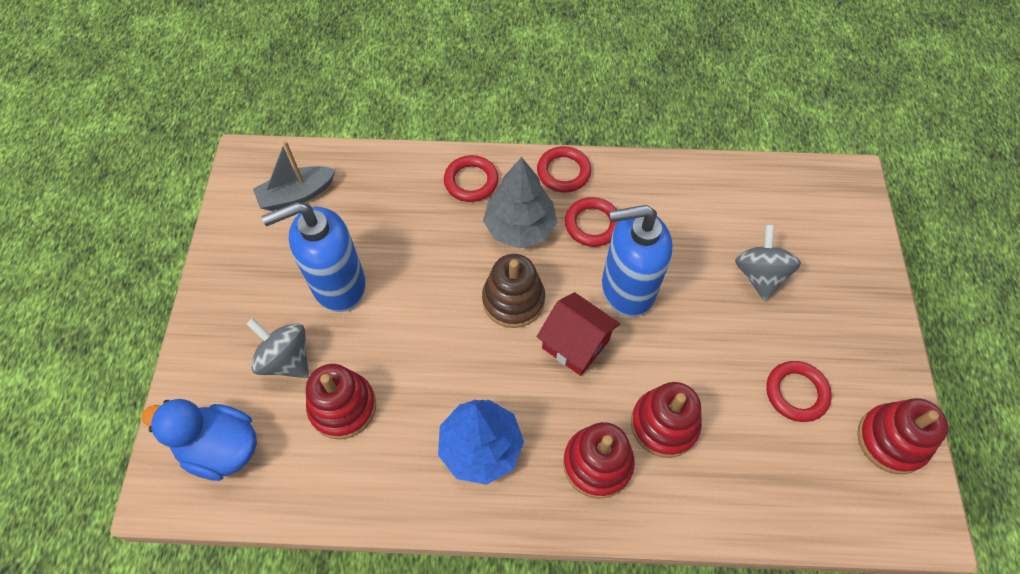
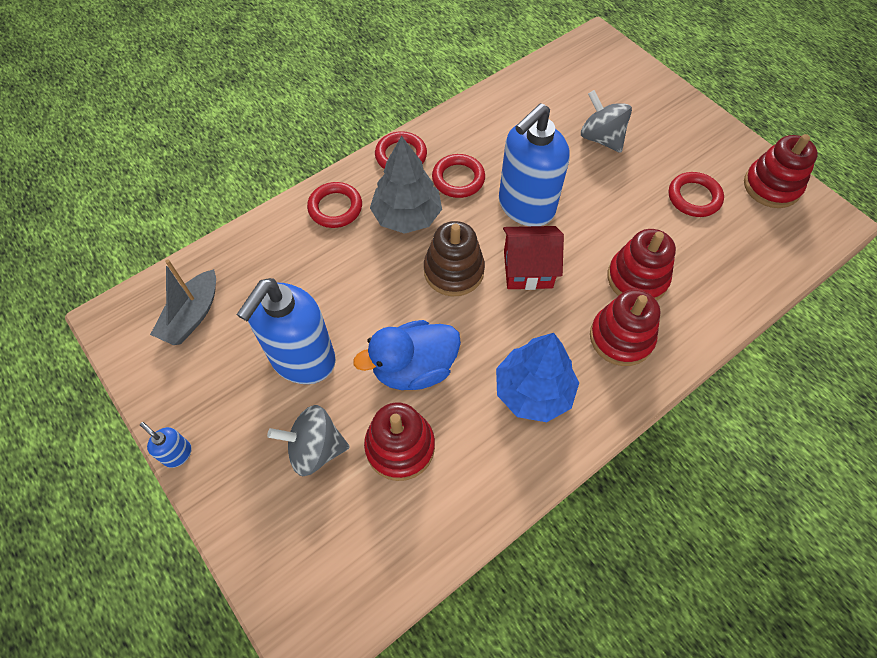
camera: 40 degrees left, 0 degrees up
(200, 290) = (177, 454): none -> blue soap dispenser
(221, 448) = (328, 561): blue duck -> blue duck (414, 368)

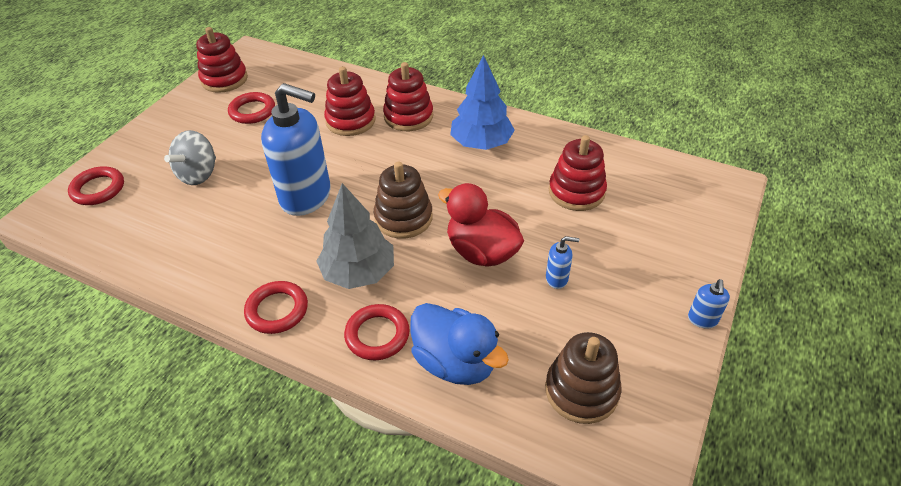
camera: 115 degrees left, 15 degrees down
(192, 315) = (581, 391): grey boat -> brown stacking toy
(302, 359) = (557, 279): blue soap dispenser -> blue soap dispenser, size x0.41
(315, 449) = (619, 235): grey spinning top -> none
(372, 315) = (482, 252): none -> red duck
(414, 368) = (510, 208): blue duck -> blue duck (455, 362)
(458, 179) = (291, 252): red ring -> red ring (98, 189)
(527, 269) = (375, 176): red house -> none

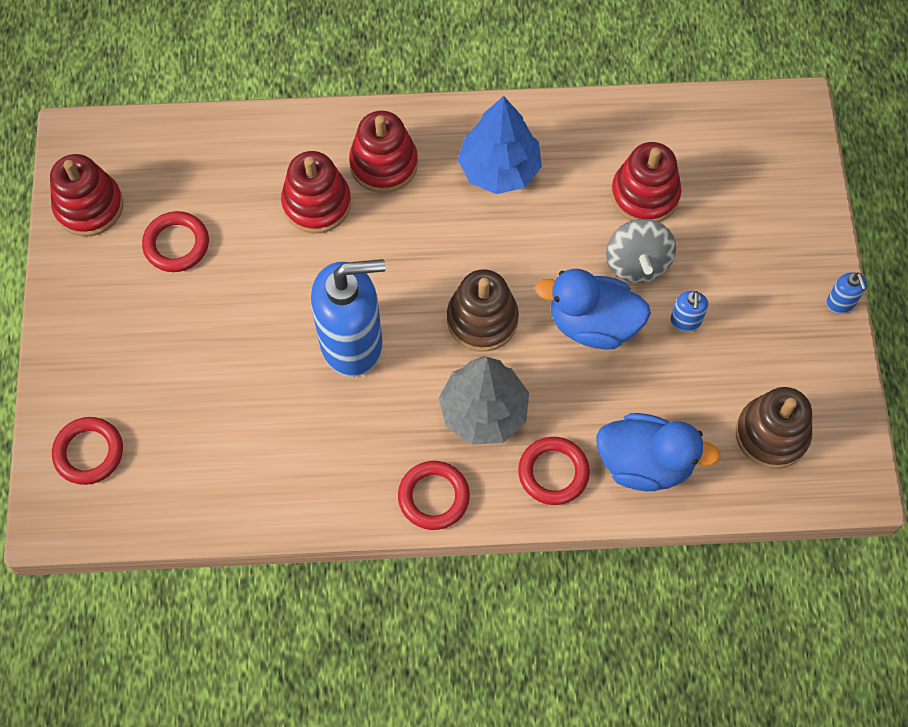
camera: 30 degrees left, 20 degrees up
(198, 174) = (195, 373): grey spinning top -> grey spinning top (637, 263)
(482, 252) = (592, 324): red duck -> blue duck
(557, 279) = (685, 321): blue soap dispenser -> blue soap dispenser turned 120 degrees clockwise

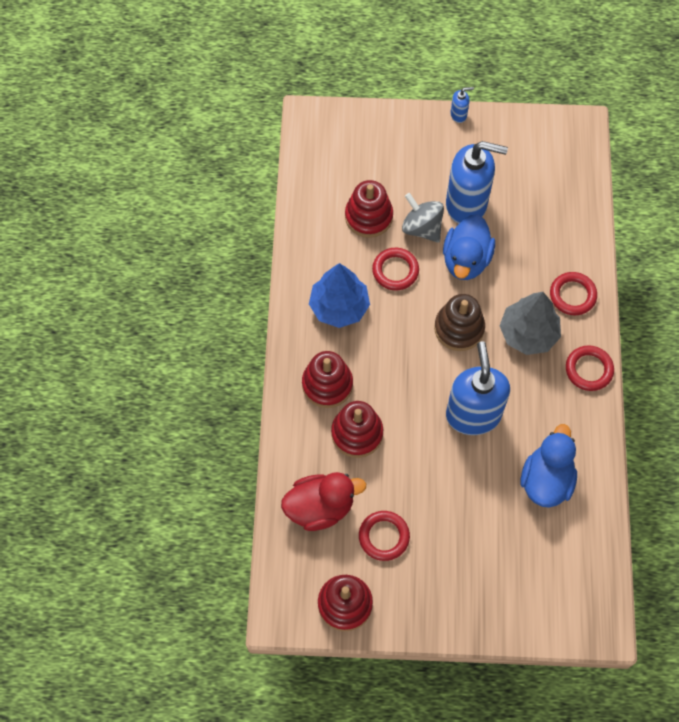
camera: 85 degrees left, 0 degrees up
(89, 452) = (552, 601): red ring -> red ring (395, 271)
(214, 169) = (320, 507): none -> red duck
(637, 263) = (422, 228): grey spinning top -> grey spinning top turned 135 degrees counterclockwise
(645, 463) = (567, 241): blue duck -> blue duck (546, 480)
(685, 321) = (467, 204): blue soap dispenser -> blue soap dispenser, size x2.45
(771, 434) = (548, 167): brown stacking toy -> none

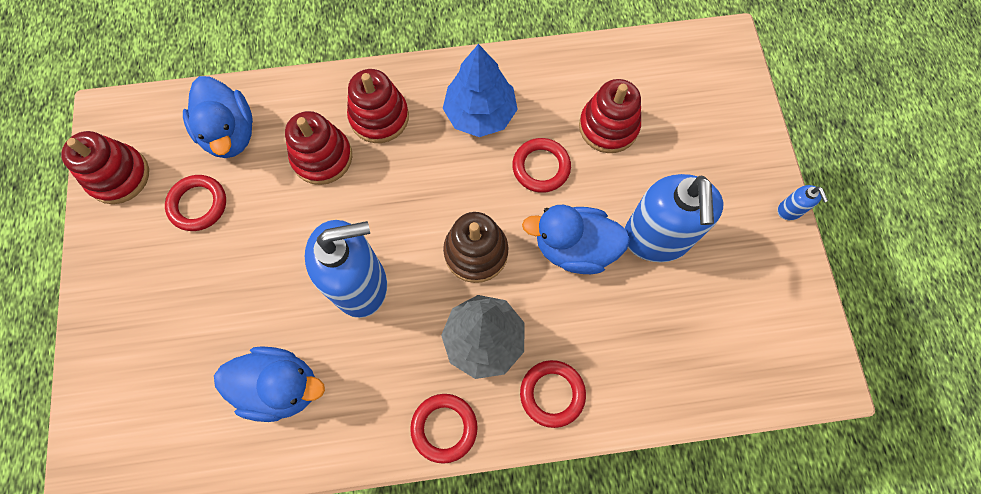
camera: 80 degrees right, 5 degrees up
(320, 507) = (230, 133): red duck -> blue duck
(422, 228) = (608, 189): grey spinning top -> none

